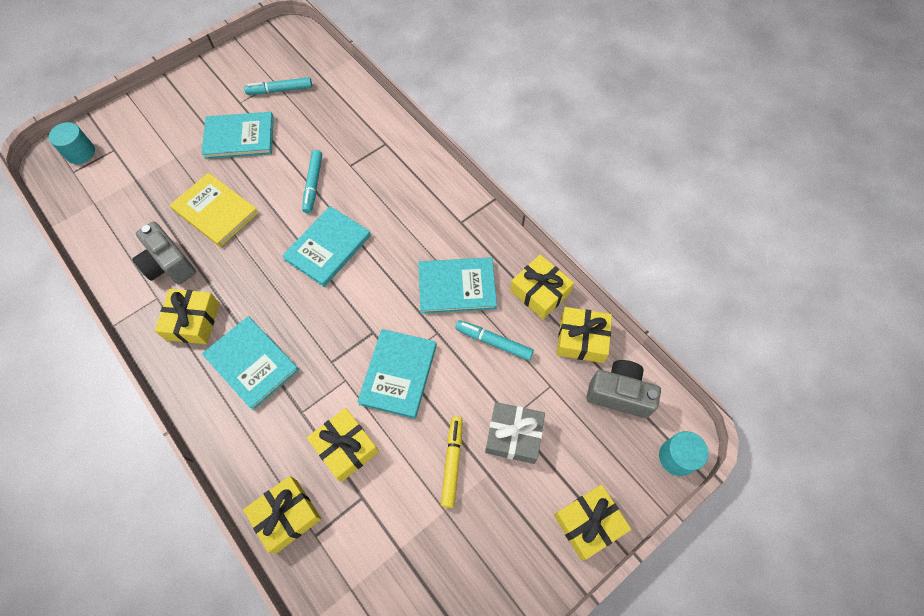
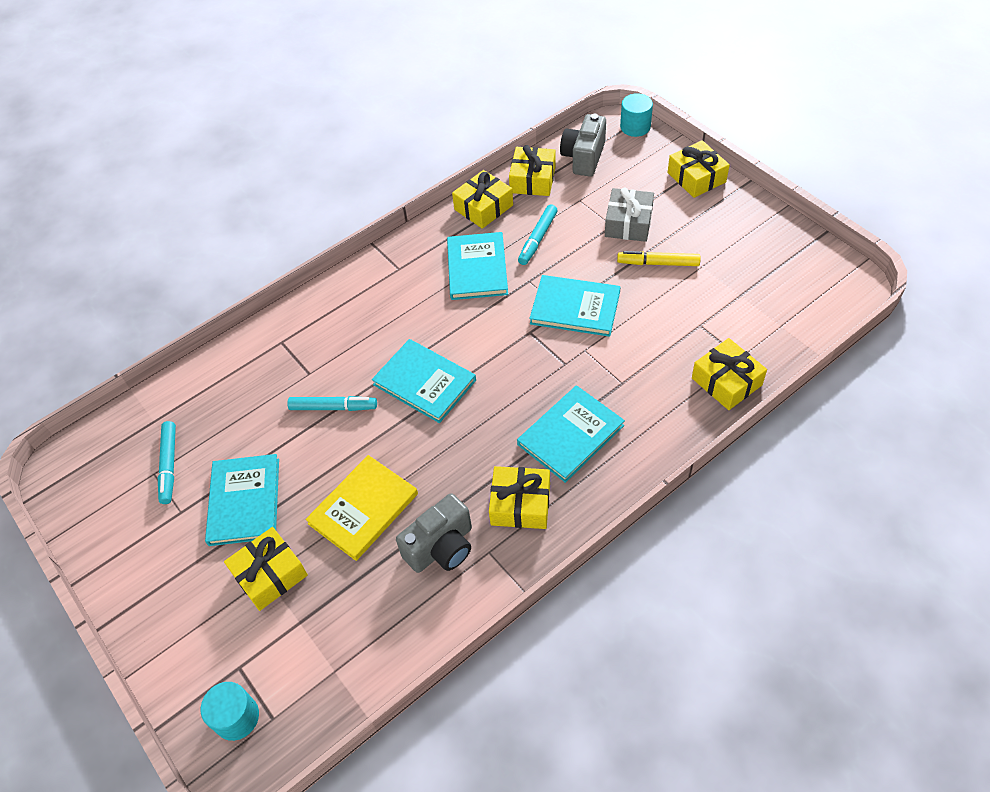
camera: 85 degrees left, 10 degrees down
(345, 447) = (654, 342): yellow gift -> yellow gift (270, 574)

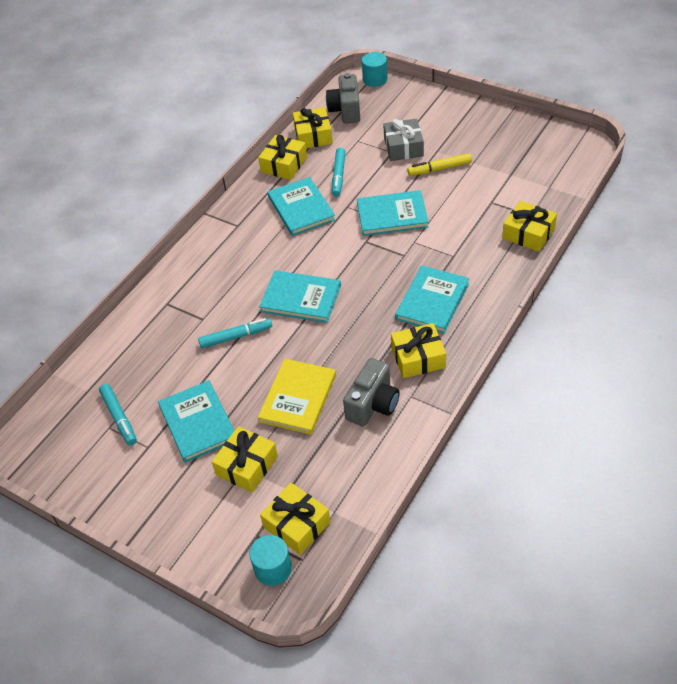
camera: 20 degrees left, 5 degrees down
(696, 177) = (439, 103): yellow gift -> yellow gift (297, 524)

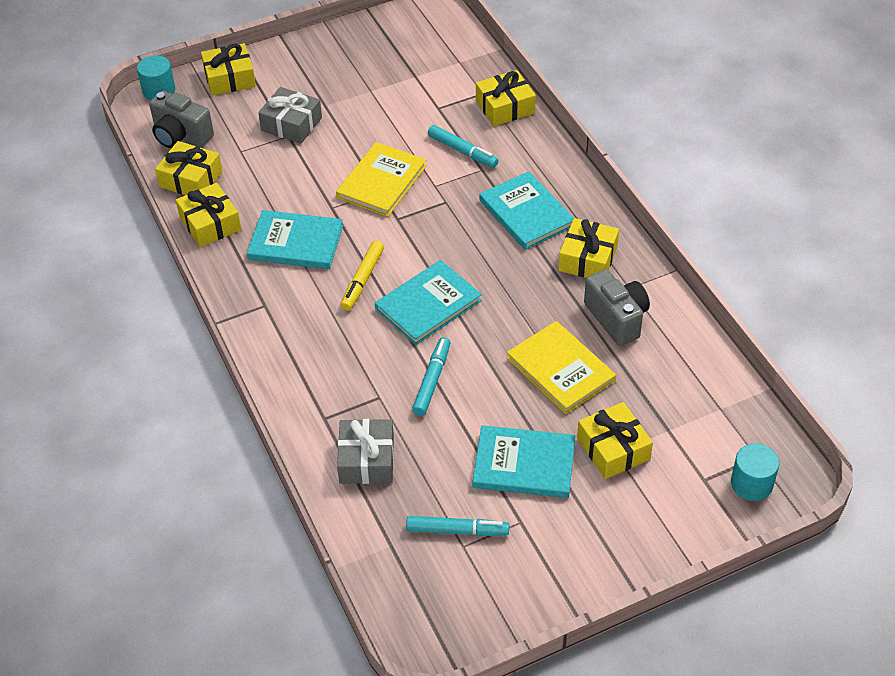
camera: 60 degrees left, 0 degrees up
(147, 342) = (366, 460): none -> grey gift
(297, 524) = (714, 442): yellow gift -> yellow gift (230, 78)
(338, 176) = (278, 191): turquoise marker -> turquoise marker (462, 151)
(392, 215) = (382, 182): turquoise book -> yellow book
(439, 169) = (353, 116): yellow marker -> yellow marker (362, 280)

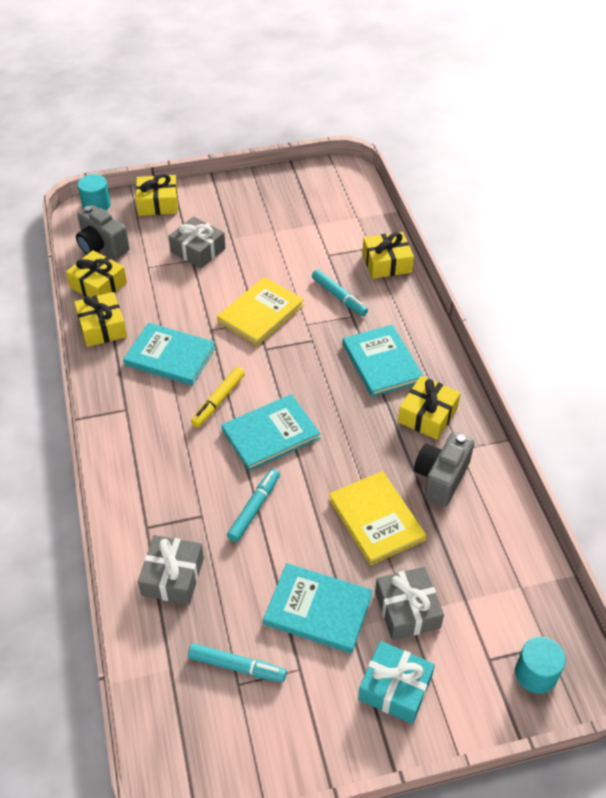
camera: 10 degrees right, 0 degrees up
(613, 449) = (407, 610): yellow gift -> grey gift
(617, 318) = (441, 478): grey camera -> grey camera turned 135 degrees counterclockwise
(618, 521) = (395, 688): none -> turquoise gift

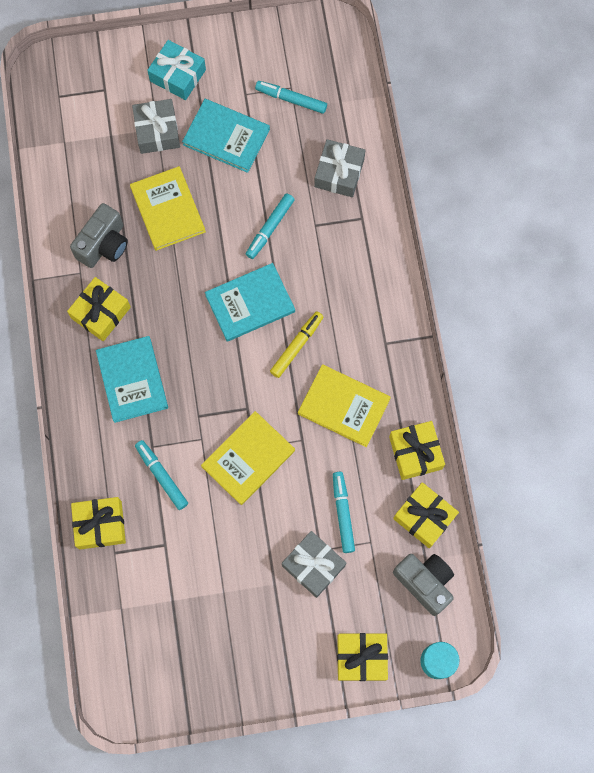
camera: 175 degrees left, 25 degrees up
(170, 356) = (344, 406): turquoise book -> yellow book
(172, 283) = (343, 513): none -> turquoise marker
(535, 673) = (73, 77): turquoise cylinder -> none

